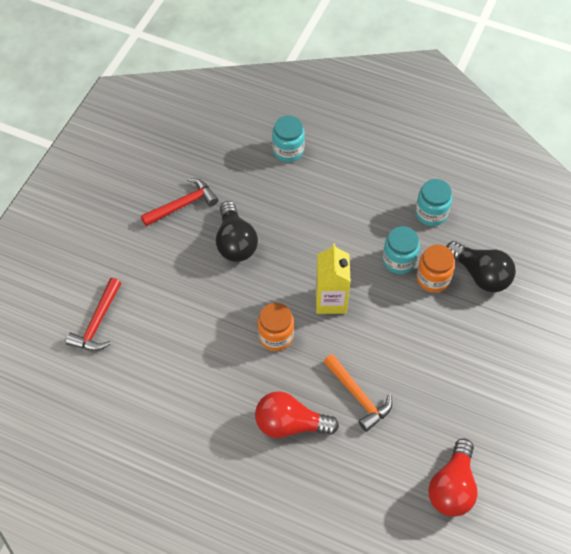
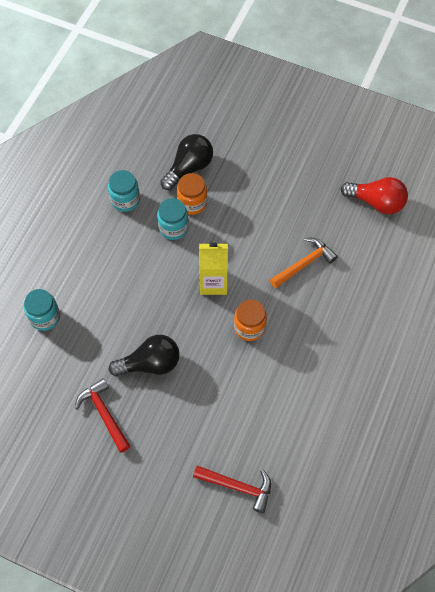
camera: 90 degrees left, 5 degrees up
(290, 424) = (332, 316): red light bulb -> none

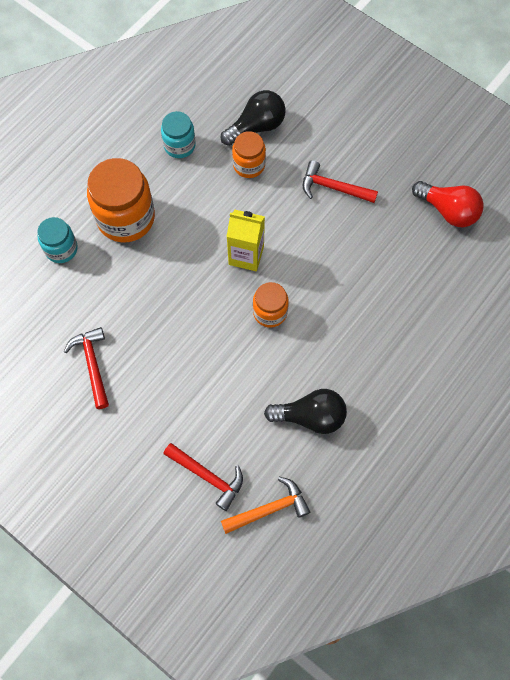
camera: 15 degrees right, 5 degrees up
(95, 275) = (126, 218): none -> orange jar
(150, 363) = (155, 324): black light bulb -> black light bulb (310, 416)
(173, 227) = (221, 187): turquoise jar -> none
(272, 205) = (333, 188): none -> red hammer
(304, 264) = (349, 259): orange hammer -> orange hammer (269, 509)

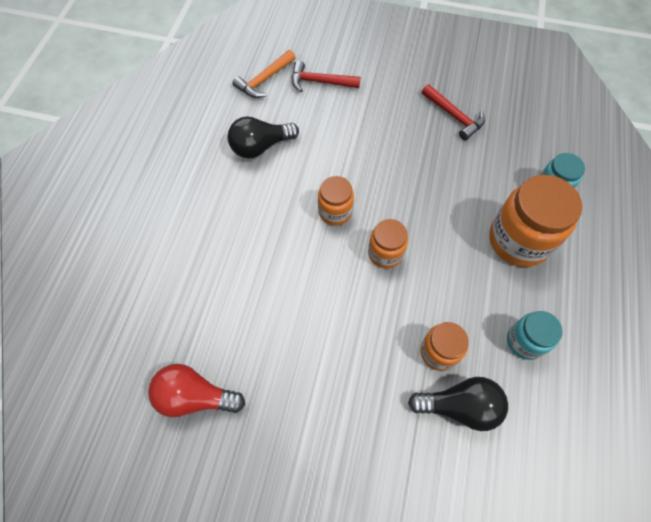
camera: 155 degrees right, 5 degrees down
(246, 255) = (385, 253): yellow carton -> orange jar
(256, 127) = (459, 406): black light bulb -> black light bulb turned 120 degrees counterclockwise
(333, 188) = (335, 366): red hammer -> none

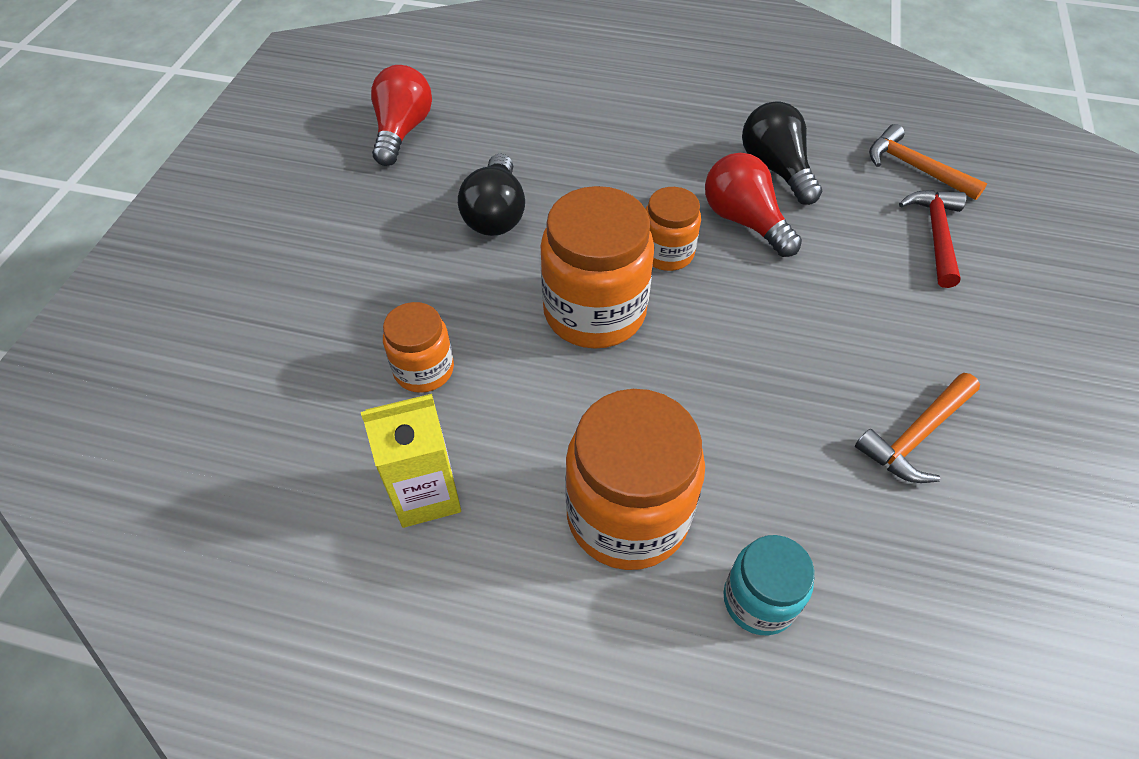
camera: 90 degrees right, 10 degrees down
(307, 168) = (744, 221): none -> red light bulb
(385, 253) = (594, 312): orange jar -> orange jar, size x1.78
(454, 116) = (916, 436): red hammer -> orange hammer
(459, 406) = (337, 388): black light bulb -> black light bulb (495, 214)
(525, 341) = (426, 494): turquoise jar -> yellow carton

